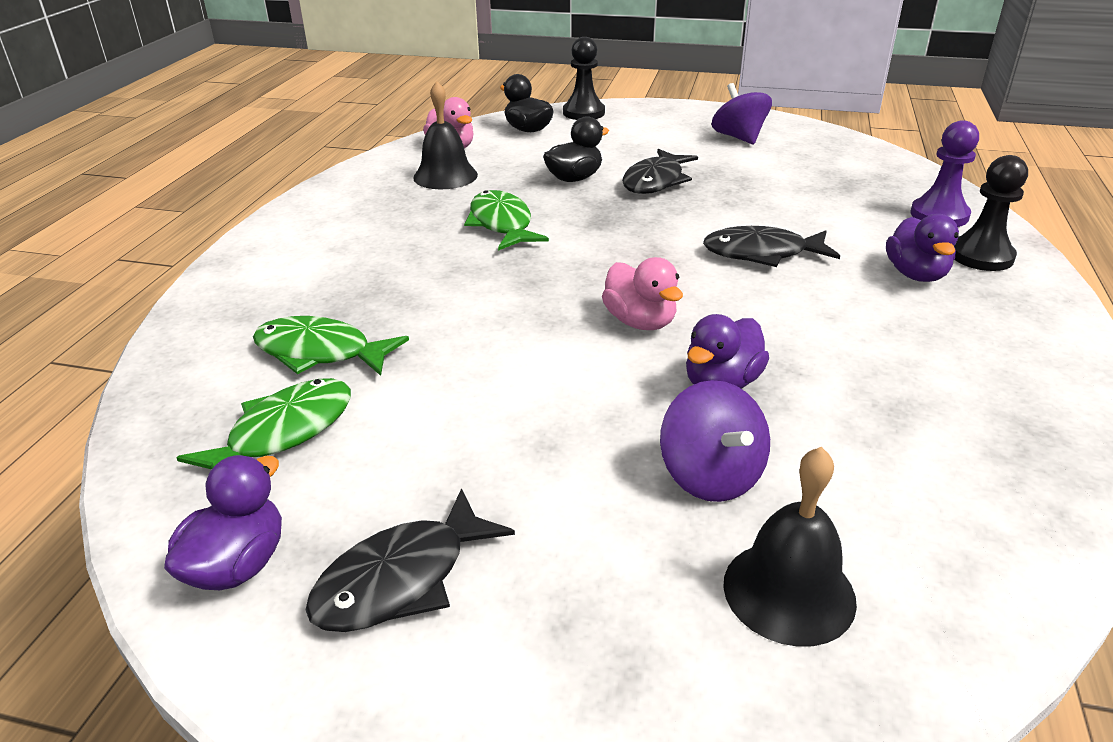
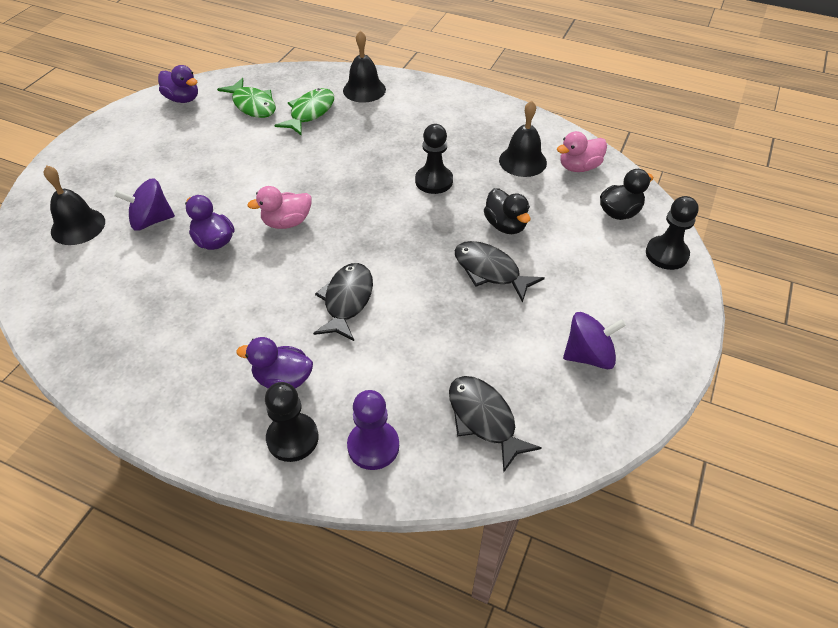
camera: 100 degrees right, 15 degrees up
(246, 306) = (364, 90): none -> black bell
(401, 579) = (152, 133): black fish -> black fish (484, 419)
(502, 224) = (434, 181): green fish -> black pawn

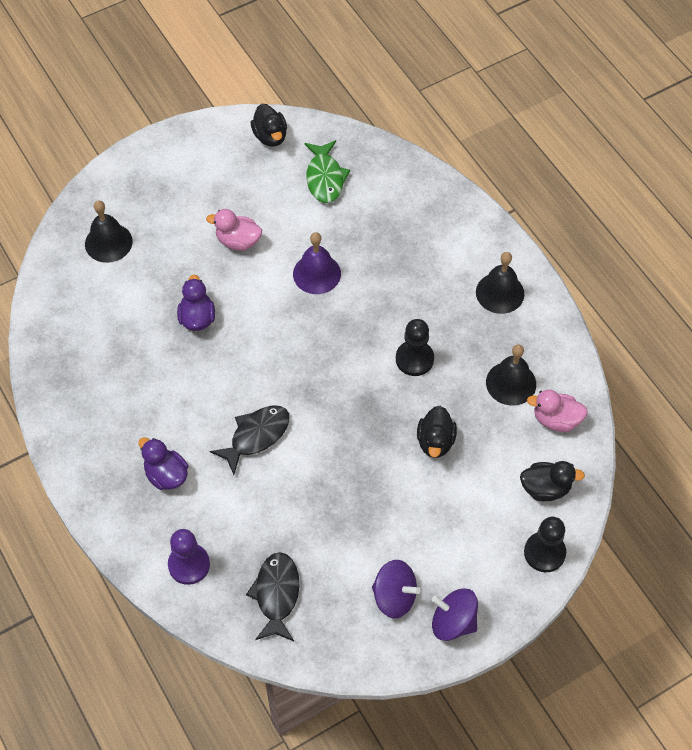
camera: 35 degrees right, 10 degrees up
(151, 220) = (164, 268): purple spinning top -> purple spinning top (453, 622)
(183, 99) = (270, 136): purple duck -> black duck
(287, 222) = (264, 332): pink duck -> pink duck (238, 241)
(292, 438) = (142, 524): black pawn -> none
(299, 164) = (317, 273): none -> purple bell
(310, 113) = (368, 216): green fish -> none
(364, 90) = (437, 213): black bell -> black bell (500, 293)
(490, 271) = (385, 477): black fish -> none

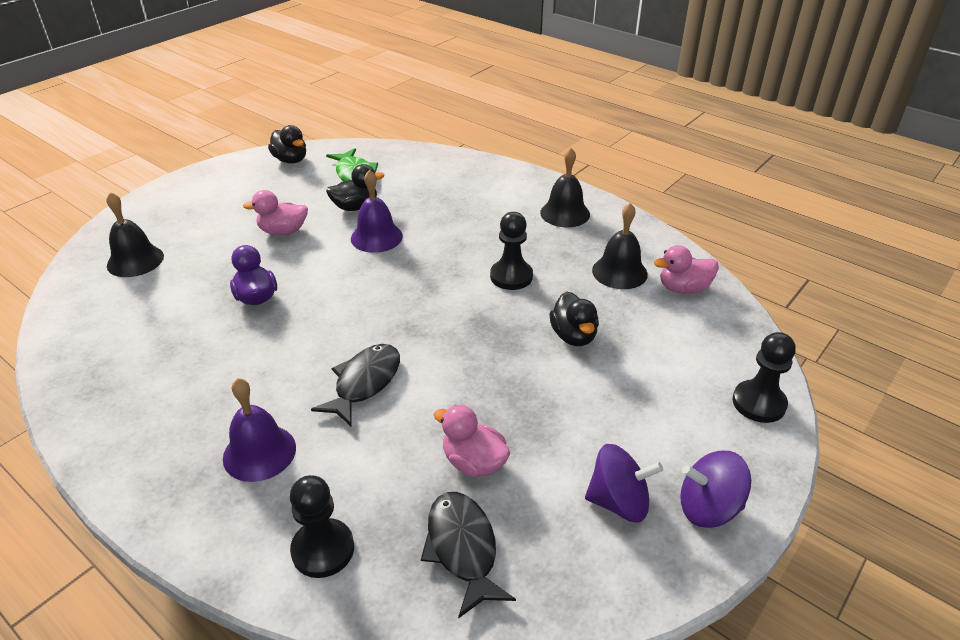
camera: 20 degrees left, 20 degrees down
(166, 475) = (259, 452): purple duck -> purple bell
(189, 565) = (323, 549): purple pawn -> black pawn
(309, 533) = (474, 463): none -> pink duck
(545, 488) = (715, 345): black duck -> black duck (355, 207)

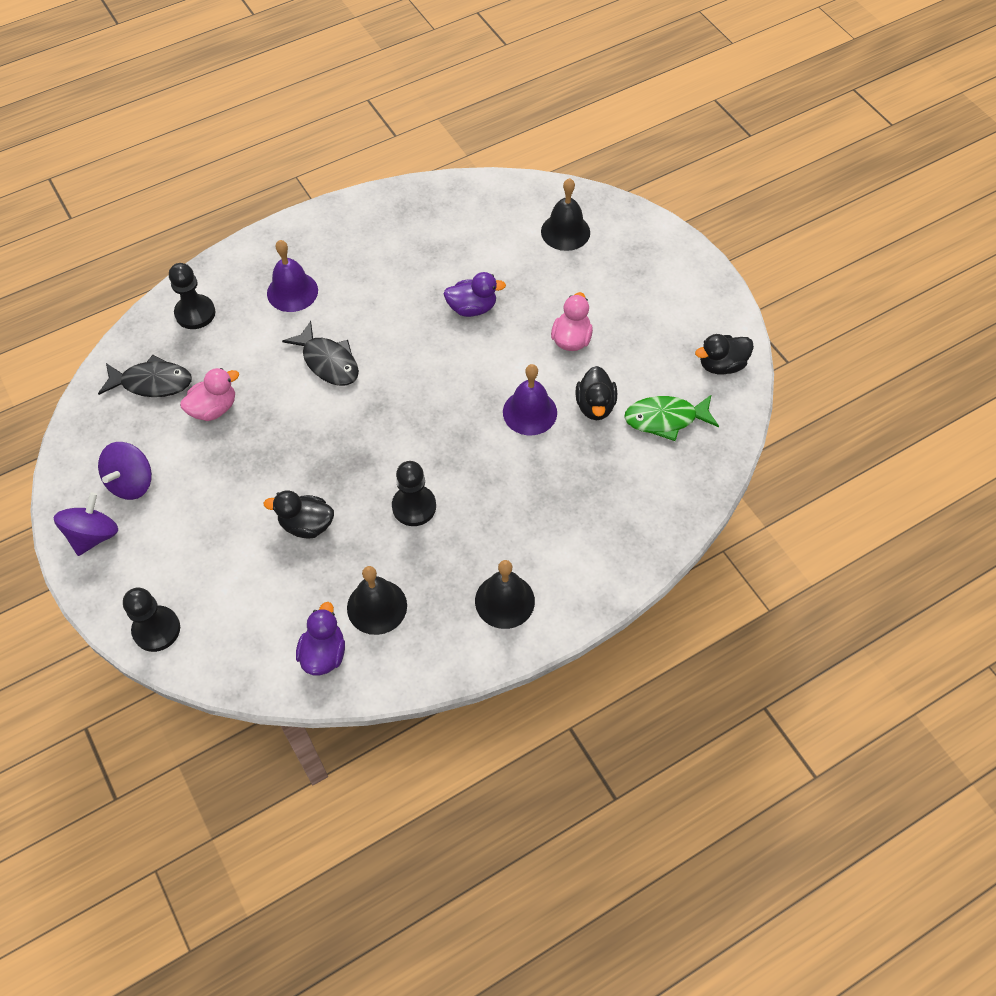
camera: 110 degrees right, 20 degrees up
(683, 288) = (324, 653): pink duck -> purple duck

